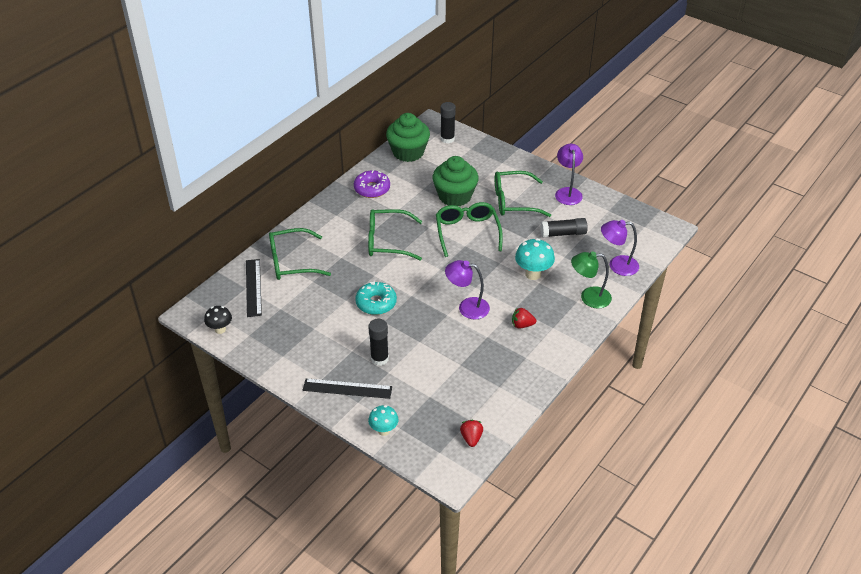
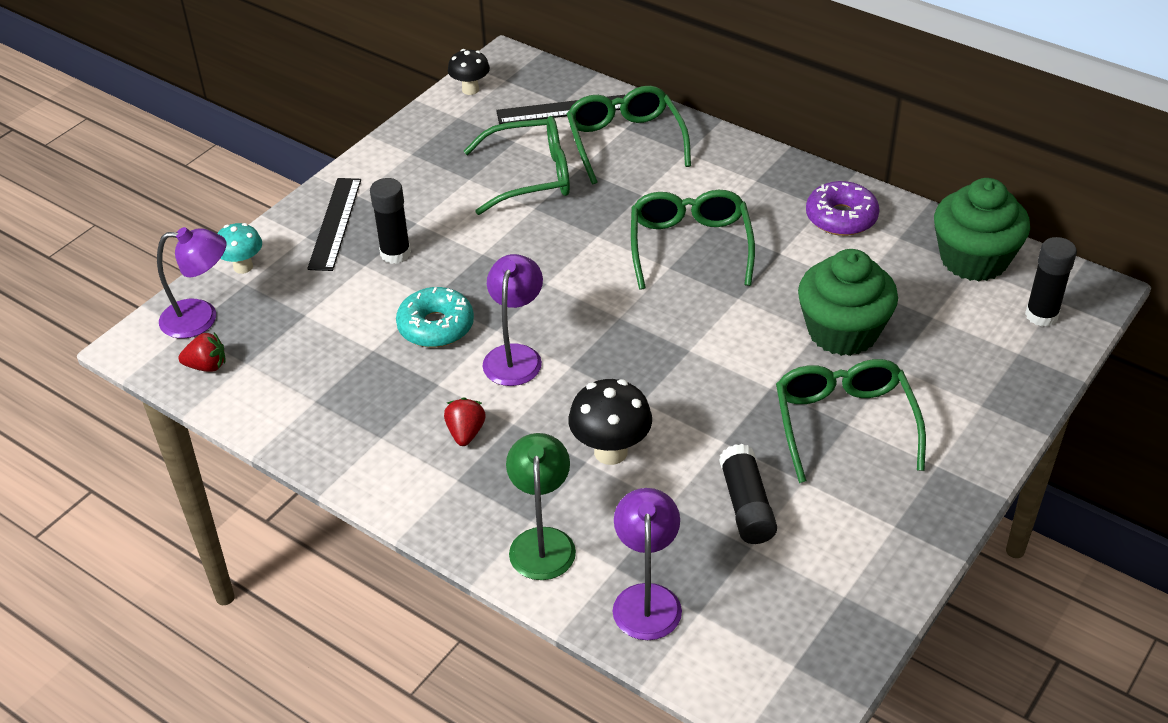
camera: 90 degrees right, 0 degrees up
(376, 303) = (526, 242): turquoise donut -> turquoise donut (436, 326)
(467, 232) = (730, 352): green glasses -> green glasses (531, 176)
(533, 274) = (610, 452): turquoise mushroom -> black mushroom
(567, 192) = (897, 519): purple lamp -> purple lamp (201, 318)

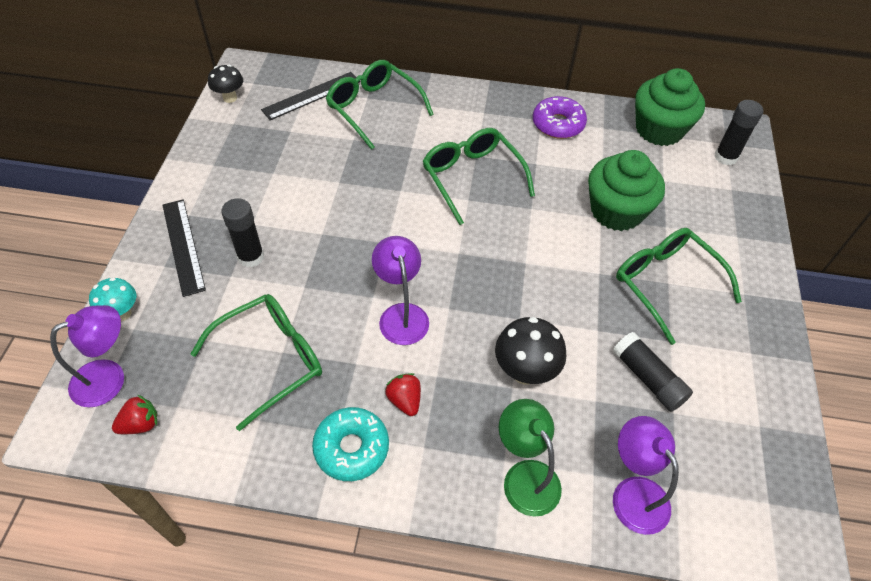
camera: 30 degrees left, 10 degrees up
(436, 326) = (323, 311): turquoise donut -> turquoise donut (351, 448)
(531, 176) = (320, 156): green glasses -> green glasses (271, 360)

